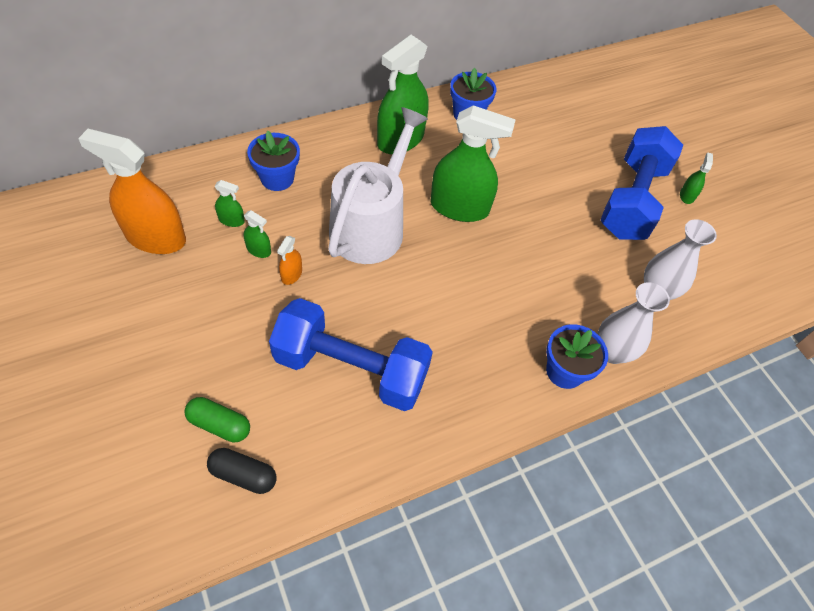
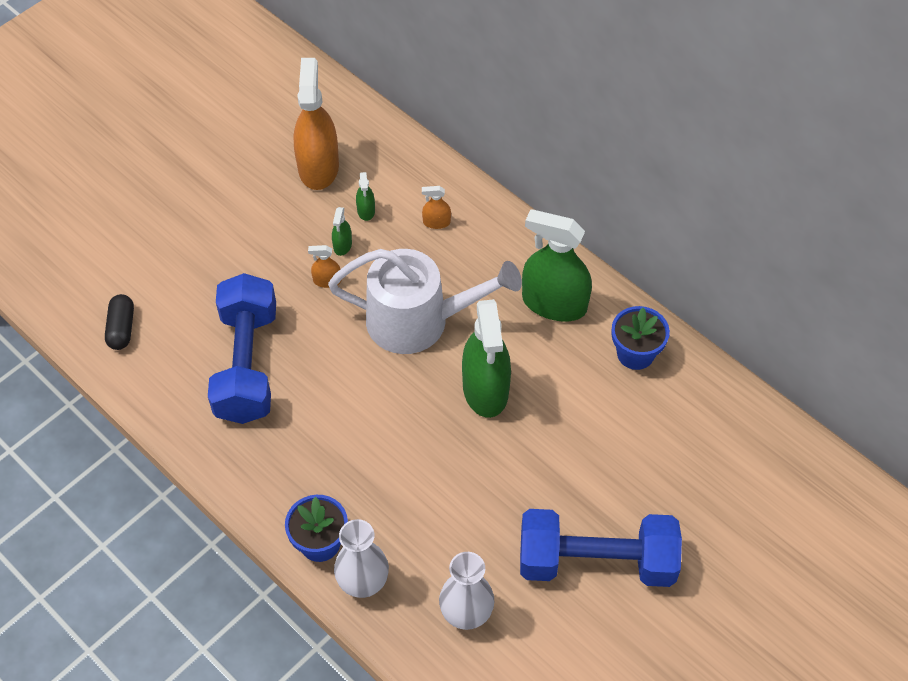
camera: 75 degrees right, 0 degrees up
(219, 424) = (158, 294): green capsule -> none
(277, 178) = (436, 222): blue flower pot -> orange spray bottle
(687, 195) = (641, 624): green spray bottle -> none

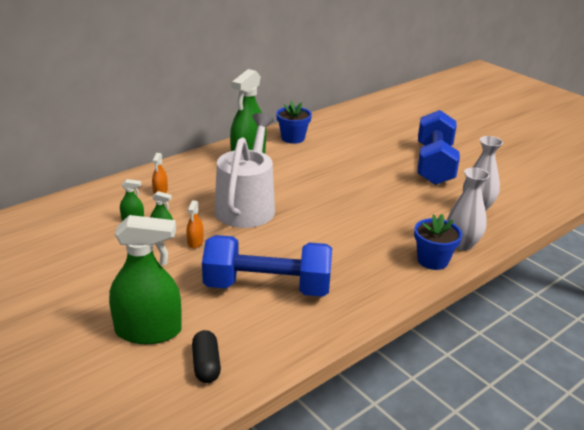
camera: 85 degrees left, 25 degrees down
(121, 328) = (206, 365): black capsule -> black capsule turned 75 degrees clockwise
(318, 167) = (72, 239): orange spray bottle -> none
(485, 389) = (310, 186): green spray bottle -> green spray bottle (148, 331)

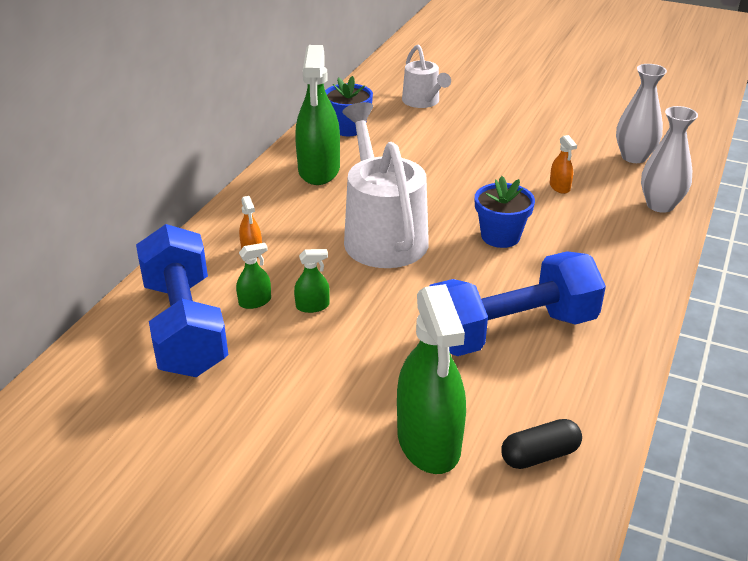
camera: 25 degrees left, 5 degrees up
(148, 331) = (429, 441): green spray bottle -> green spray bottle turned 105 degrees clockwise
(195, 242) = (367, 304): orange spray bottle -> orange spray bottle (559, 187)
(206, 365) = (539, 455): black capsule -> black capsule turned 75 degrees counterclockwise
(360, 134) = (423, 102): none -> white watering can
(432, 260) = (650, 234): blue flower pot -> blue flower pot (500, 236)
(434, 164) = (541, 117): blue dumbbell -> blue dumbbell (184, 326)

